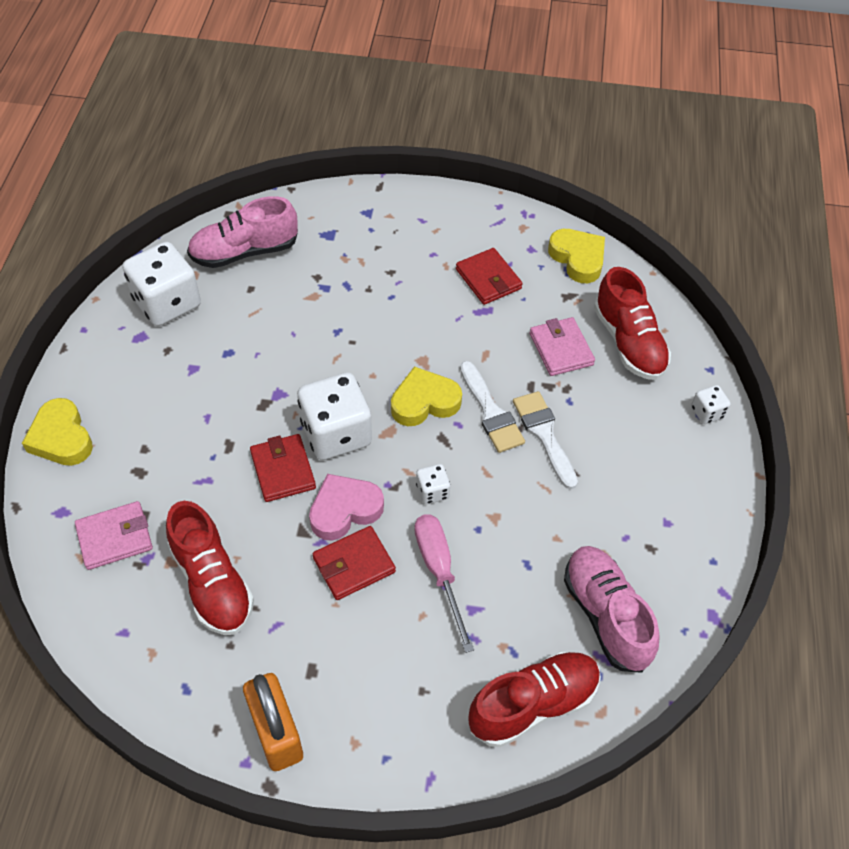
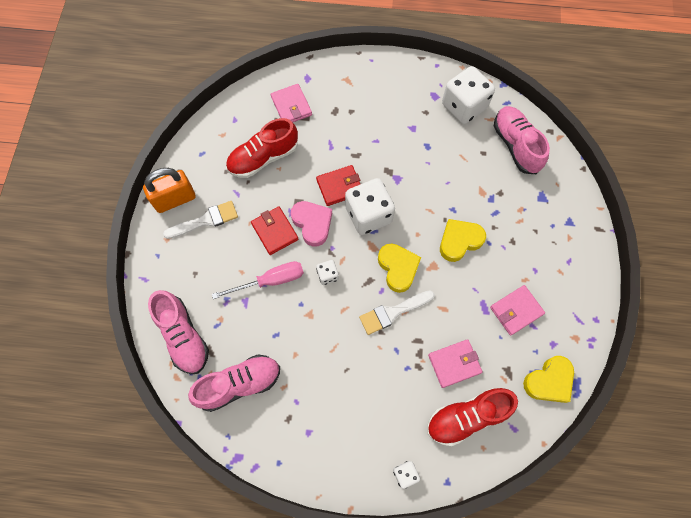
camera: 90 degrees right, 15 degrees up
(61, 438) = (356, 69): yellow heart -> yellow heart (459, 241)
(488, 279) = (516, 311): red wallet -> pink wallet
(533, 704) = (183, 336): red shoe -> pink shoe
(544, 434) = (376, 349): white brush -> white brush (206, 220)

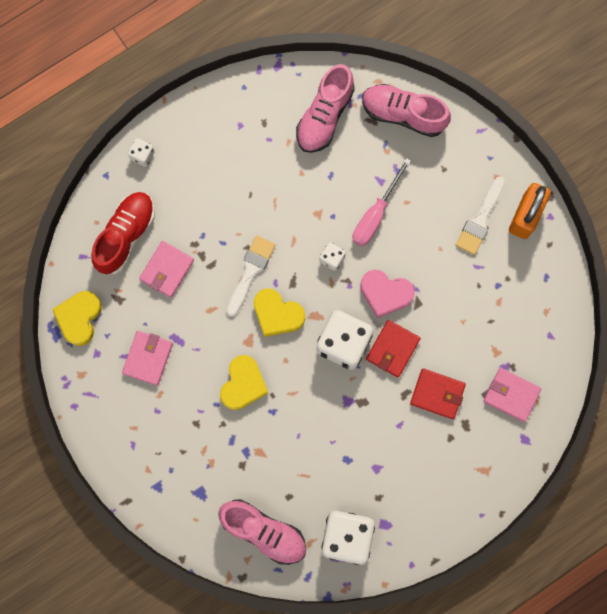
camera: 140 degrees right, 10 degrees up
(263, 158) = (486, 320): red shoe -> none
(275, 231) = (411, 259): red wallet -> red wallet (437, 394)

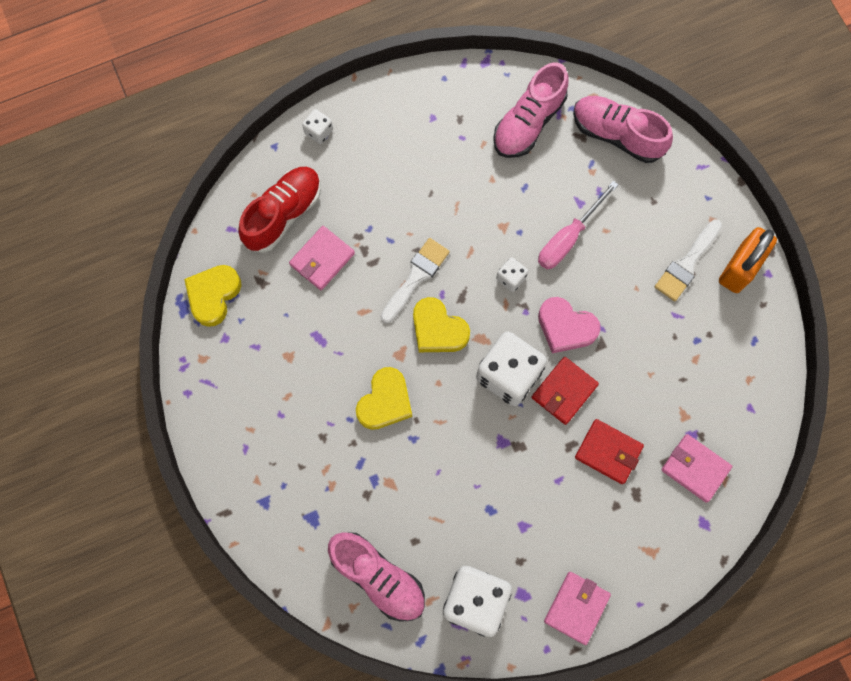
camera: 10 degrees right, 5 degrees down
(148, 358) = (281, 353): pink wallet -> pink wallet (576, 607)

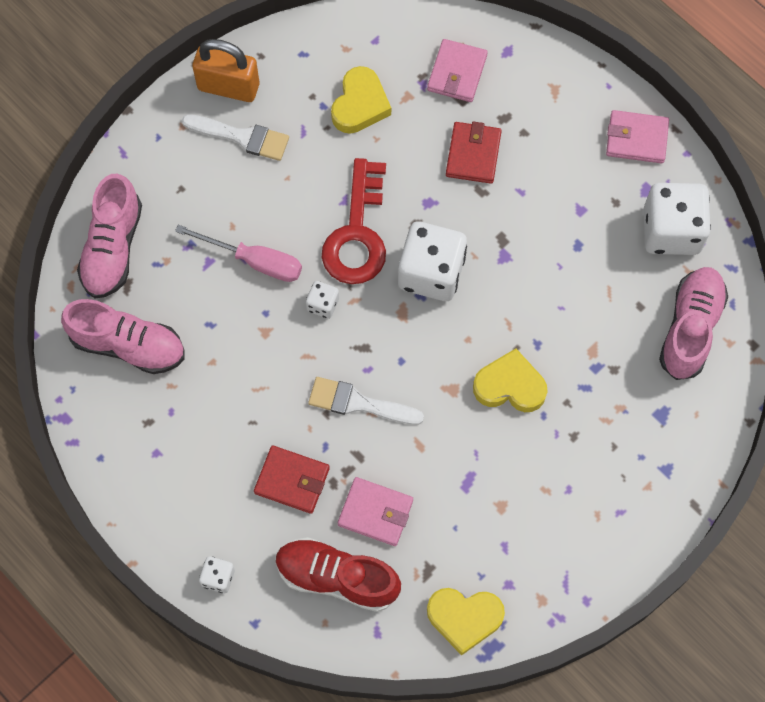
camera: 110 degrees left, 5 degrees down
(438, 329) = (409, 359): yellow heart -> yellow heart (360, 105)
(564, 391) = (427, 214): red wallet -> red wallet (292, 480)
(565, 327) = (357, 233): pink heart -> red key

